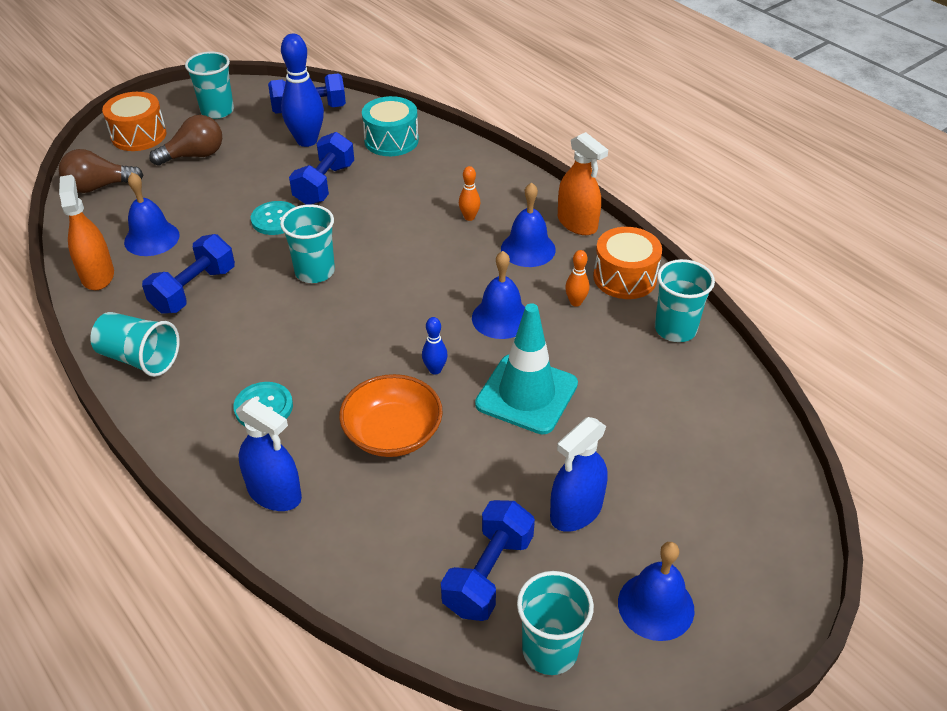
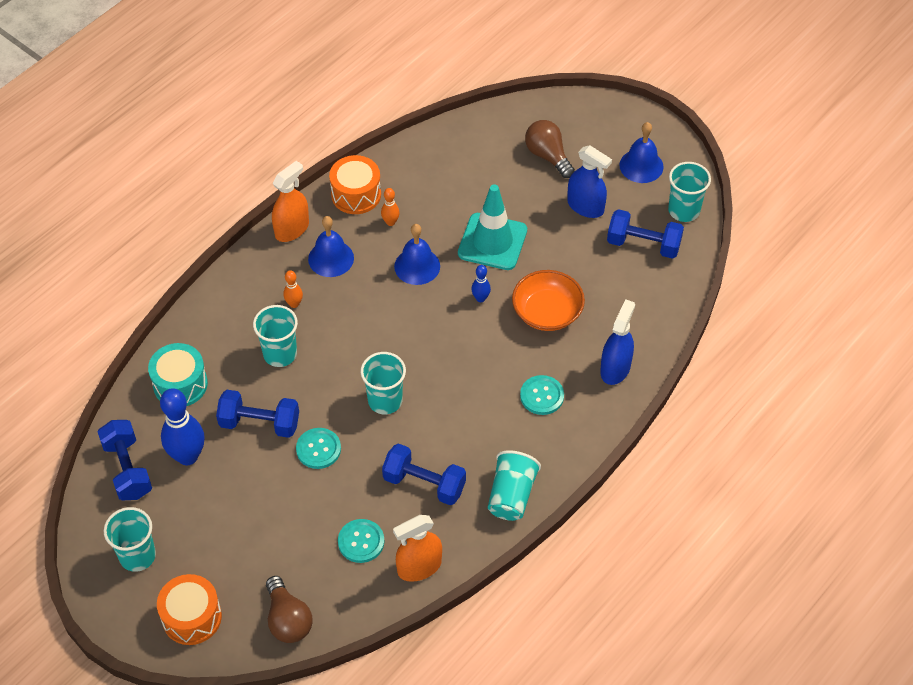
camera: 100 degrees left, 10 degrees up
(152, 238) = (361, 541): blue bell -> turquoise button
(194, 155) = (224, 550): brown light bulb -> brown light bulb (548, 156)
(675, 329) = (408, 163): turquoise cup -> turquoise cup (280, 354)

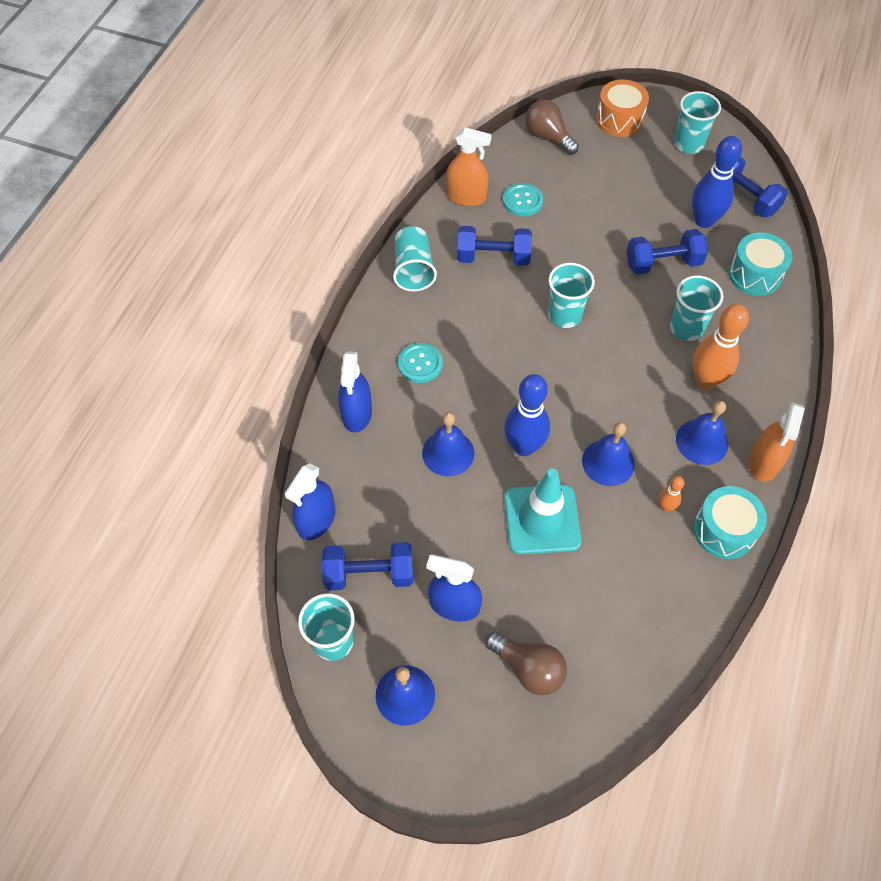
camera: 160 degrees right, 5 degrees up
(294, 304) = (706, 380): orange bowling pin -> orange bowling pin, size x2.07
(318, 449) = (599, 258): turquoise button -> none
(356, 194) = (724, 530): orange drum -> turquoise drum
(419, 567) = (466, 197): orange spray bottle -> orange spray bottle turned 60 degrees clockwise
(480, 298) = (524, 446): blue bowling pin -> blue bowling pin, size x2.07
(547, 312) = (448, 453): orange bowl -> blue bell
(674, 293) = (316, 520): none -> blue spray bottle

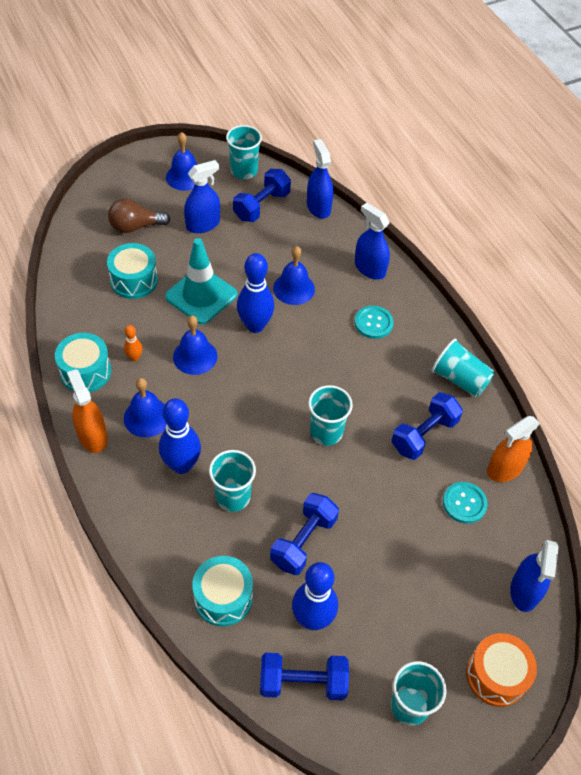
camera: 130 degrees right, 5 degrees down
(548, 137) = (524, 590): brown light bulb -> blue spray bottle
(592, 595) = (134, 280): none -> turquoise drum
(706, 380) = (182, 465): orange bowling pin -> blue bowling pin

